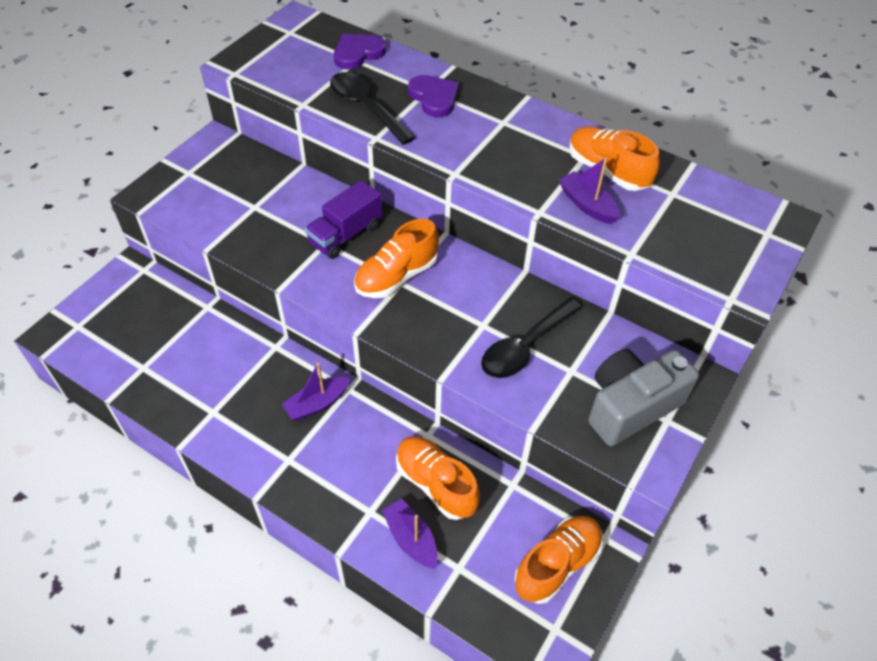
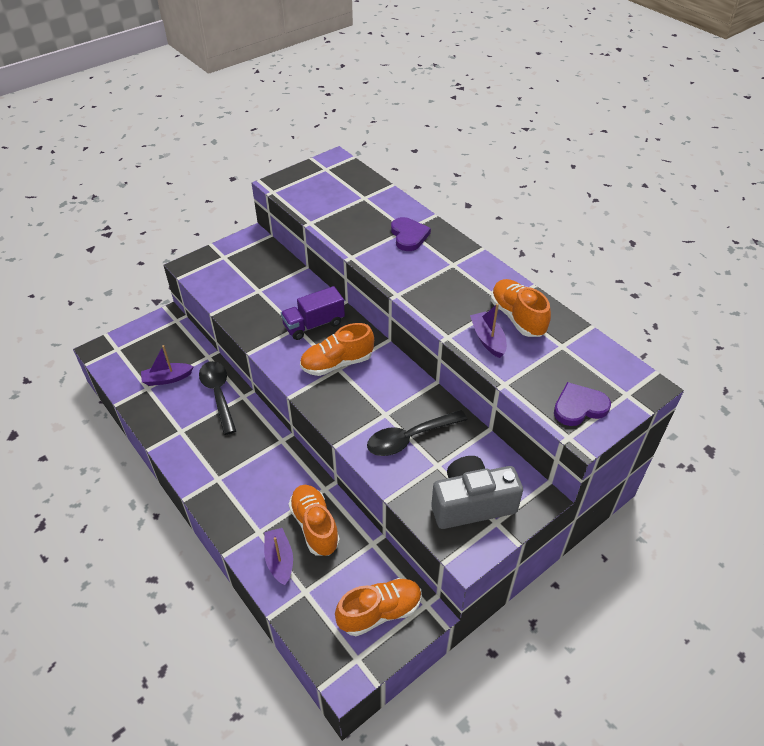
camera: 20 degrees right, 5 degrees down
(317, 403) = (254, 444): purple boat -> purple boat (167, 378)
(358, 53) = (367, 193): purple heart -> purple heart (579, 407)
(366, 107) = (354, 233): black spoon -> black spoon (218, 394)

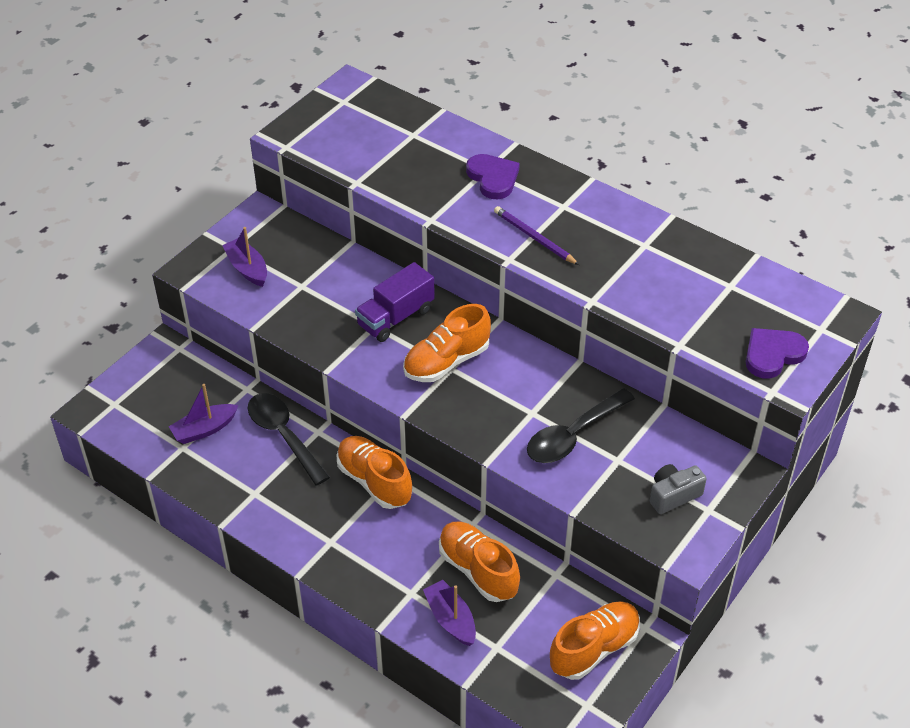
camera: 15 degrees left, 0 degrees up
(422, 283) = (534, 238): none -> purple pencil
(471, 504) = (673, 495): grey camera -> grey camera, size x0.54
(488, 339) = (641, 295): purple boat -> purple boat (247, 268)
(517, 317) = (666, 260): orange shoe -> orange shoe (374, 481)

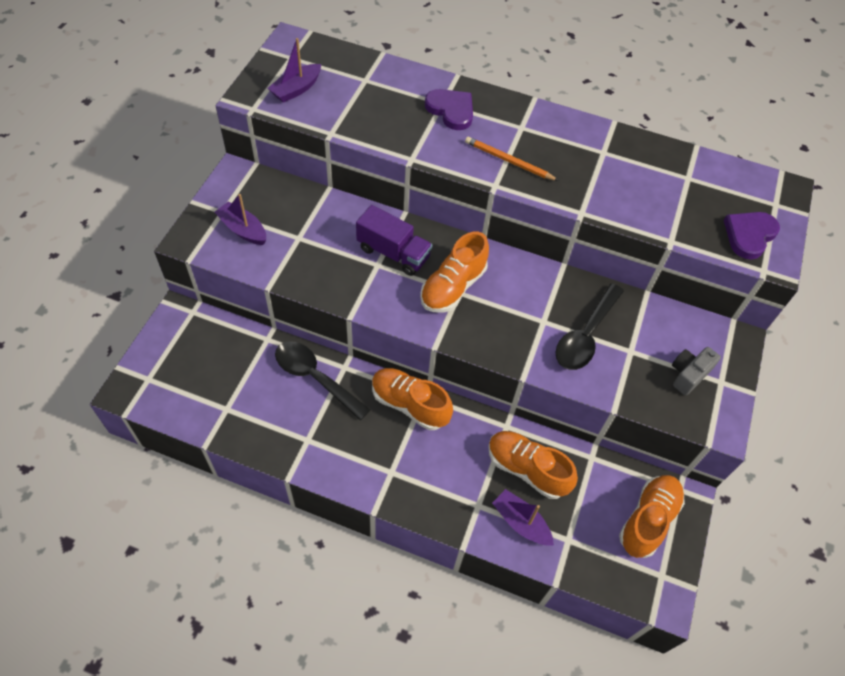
camera: 20 degrees left, 10 degrees up
(204, 429) = (241, 387): purple boat -> purple boat (296, 89)
(395, 317) = (393, 253): purple truck -> purple truck turned 90 degrees counterclockwise
(534, 238) = (508, 161): purple pencil -> orange pencil

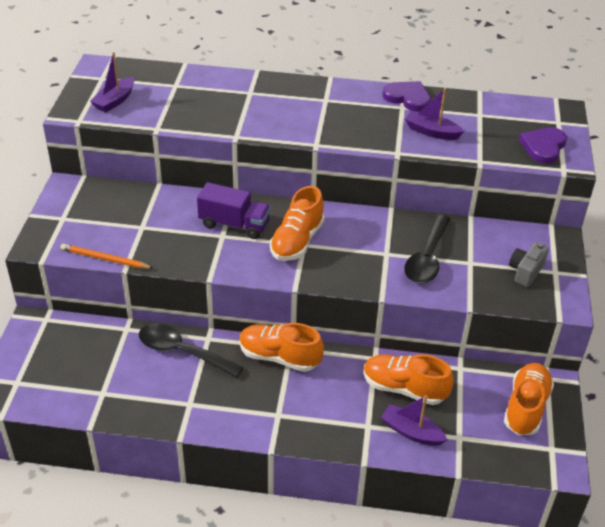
camera: 10 degrees left, 15 degrees down
(243, 230) = (87, 229): purple boat -> purple boat (431, 132)
(451, 110) = (260, 96): purple heart -> purple heart (408, 98)
(508, 161) = (322, 125): orange pencil -> orange pencil (105, 259)

